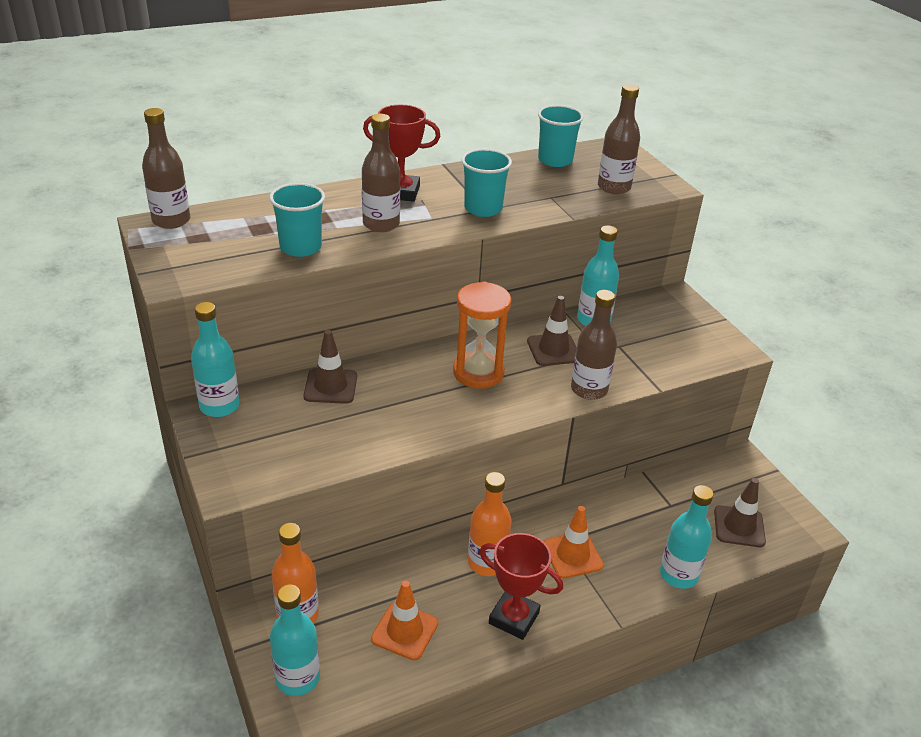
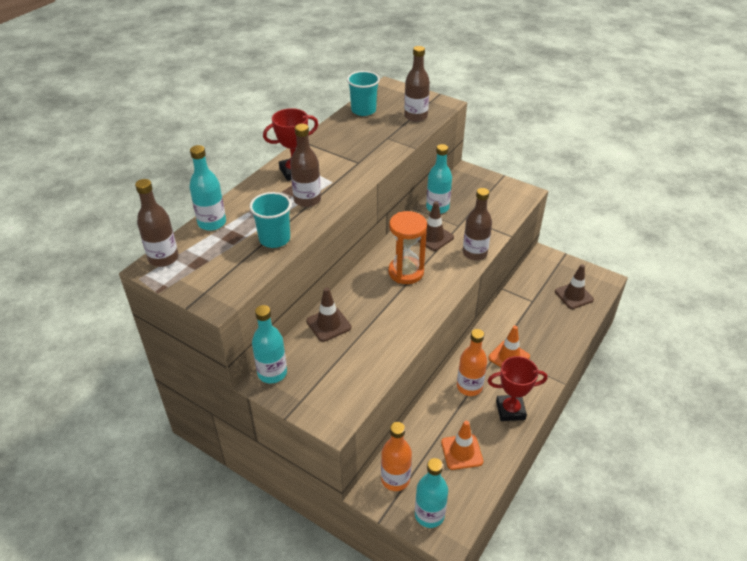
camera: 30 degrees left, 5 degrees up
(483, 208) = (357, 162): turquoise cup -> none
(678, 575) = (568, 339): turquoise bottle -> turquoise bottle (212, 223)

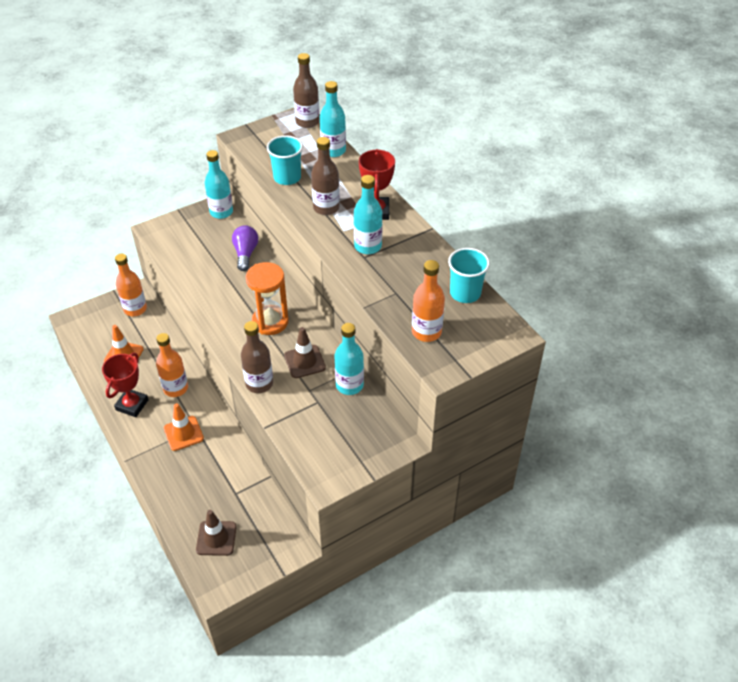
camera: 115 degrees right, 5 degrees up
(328, 324) = (245, 253): brown traffic cone -> purple light bulb
(415, 116) = (426, 332): brown bottle -> orange bottle
(429, 515) = (94, 316): turquoise bottle -> turquoise bottle (368, 246)

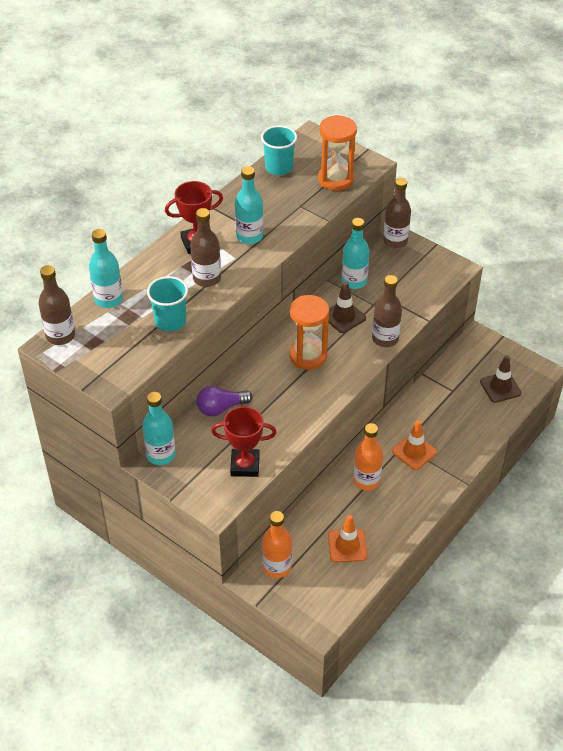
camera: 110 degrees left, 0 degrees up
(132, 405) = (405, 508): red trophy -> red trophy (245, 465)
(395, 441) = (395, 241): none -> brown bottle
(426, 332) = (335, 179): orange bottle -> orange hourglass

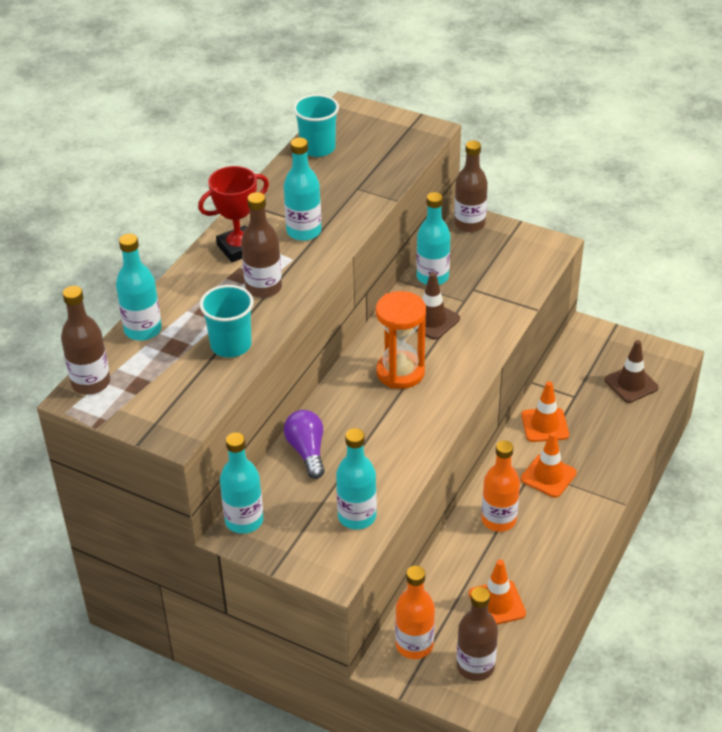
camera: 10 degrees left, 5 degrees down
(221, 408) = (307, 451): purple light bulb -> purple light bulb turned 105 degrees clockwise
(245, 465) = (357, 516): red trophy -> turquoise bottle
(335, 179) = (392, 152): orange hourglass -> none
(385, 339) = (490, 338): brown bottle -> brown bottle (475, 666)
(423, 410) = (545, 425): none -> orange traffic cone

